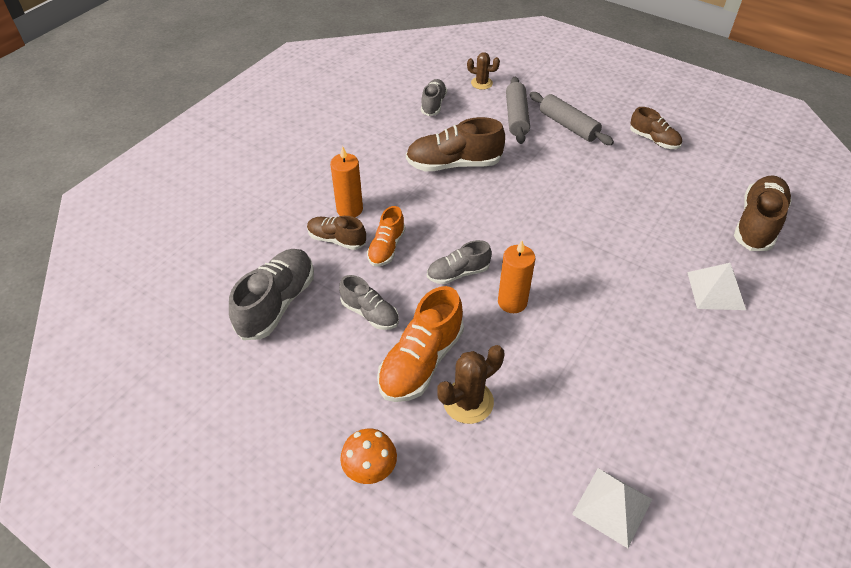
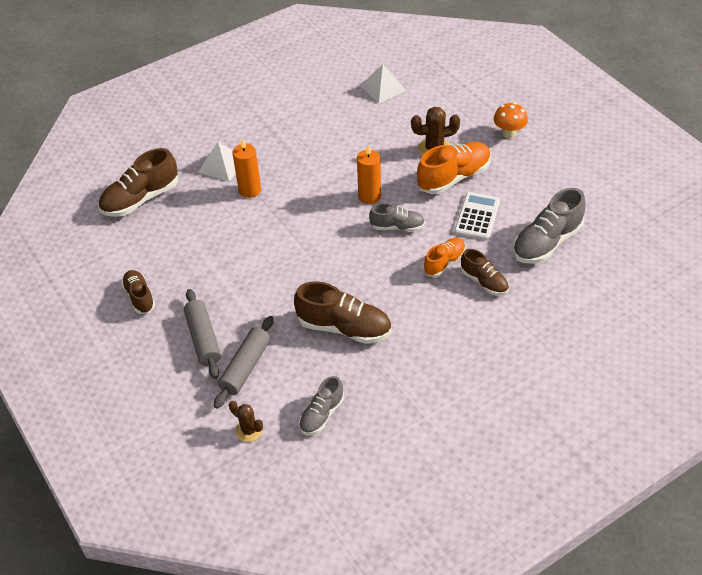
camera: 155 degrees left, 0 degrees up
(349, 209) = (463, 307): orange candle -> orange candle (250, 190)
(370, 313) = (477, 216): grey shoe -> white calculator

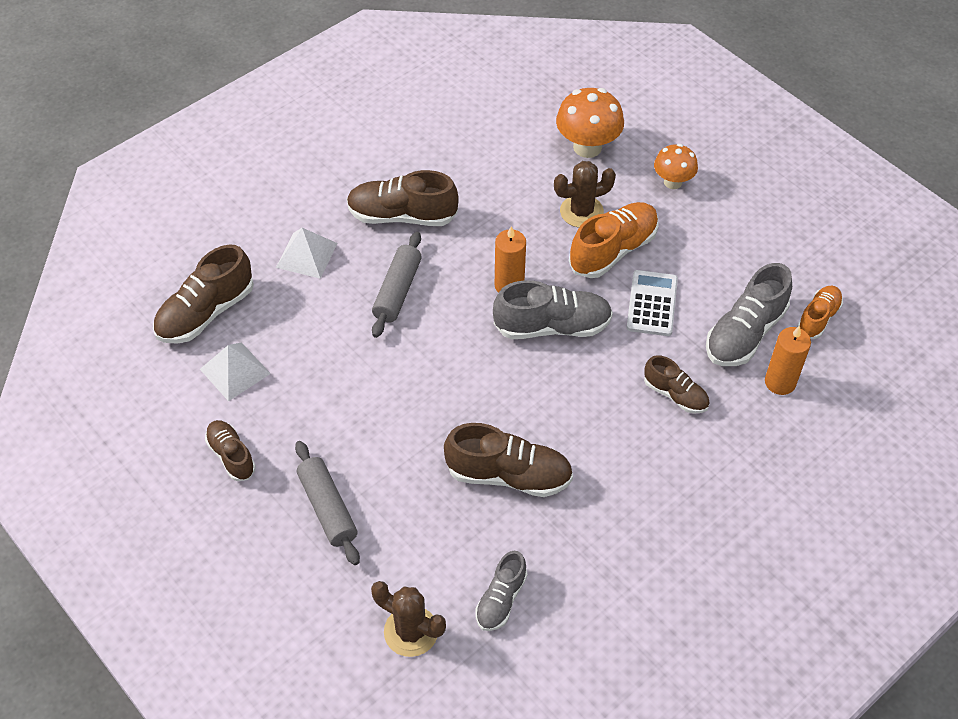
camera: 10 degrees left, 5 degrees up
(245, 367) = (390, 543): grey rolling pin -> grey rolling pin (397, 291)
(249, 430) = (411, 631): brown cactus -> brown cactus, size x1.55
(250, 190) = (350, 288): orange candle -> orange candle (780, 382)
(298, 143) = (402, 216): none -> brown shoe
(383, 88) = (500, 127): white pyramid -> white pyramid (235, 371)
(397, 227) = (552, 326): grey shoe -> grey shoe, size x1.66
(444, 262) = (621, 372): orange shoe -> orange shoe (818, 318)
(447, 105) = (587, 147): none -> orange mushroom

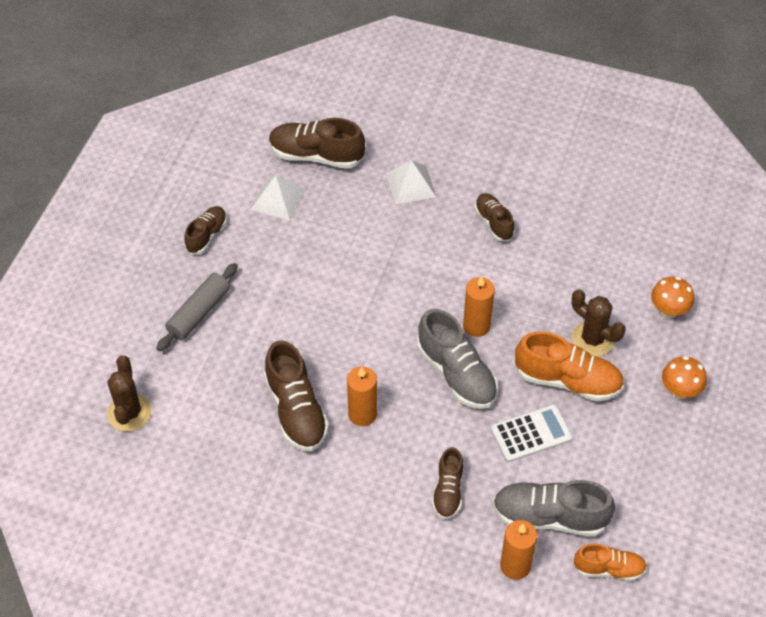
camera: 60 degrees right, 0 degrees up
(397, 291) = (418, 256): grey rolling pin -> none
(402, 216) = (493, 222): brown shoe -> brown shoe, size x0.60
(501, 599) = (186, 456): grey shoe -> none
(549, 421) = (362, 414): none -> orange candle
(587, 147) = (668, 311): orange mushroom -> orange mushroom, size x0.64

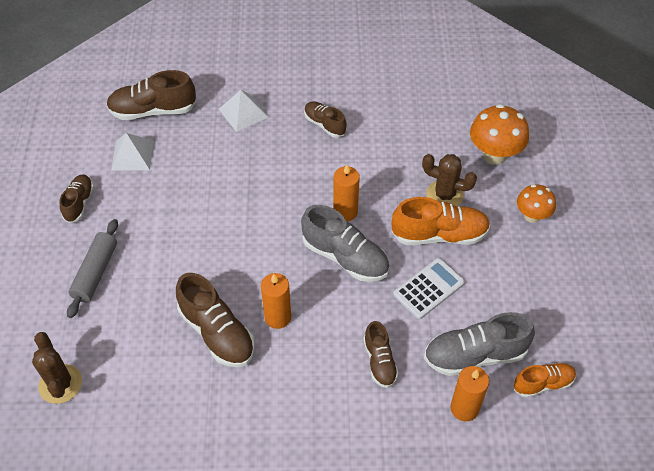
camera: 20 degrees left, 0 degrees up
(668, 311) = (494, 155): orange mushroom -> orange mushroom, size x1.57

